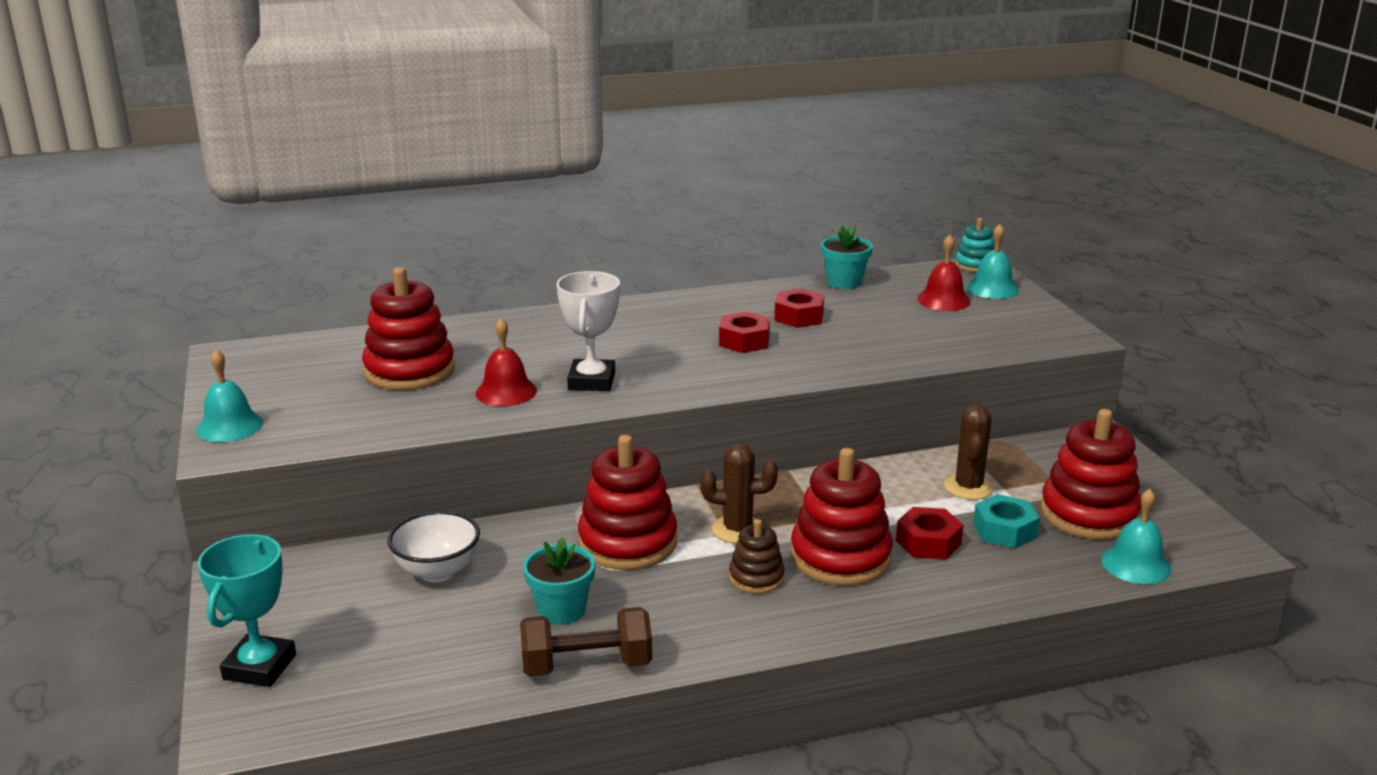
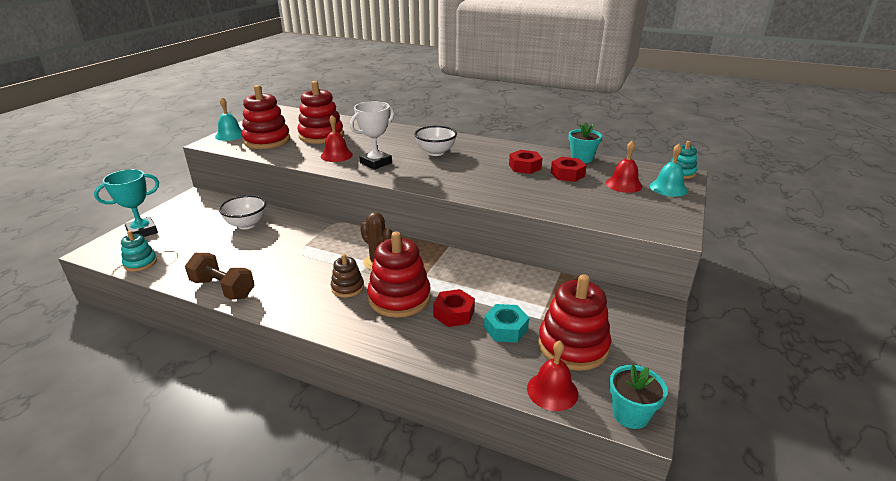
camera: 40 degrees right, 5 degrees up
(368, 706) = (140, 263): none -> turquoise stacking toy
(561, 610) = (256, 261): turquoise flower pot -> turquoise flower pot (630, 414)
(628, 543) = (327, 246): red stacking toy -> red stacking toy (267, 141)
(647, 336) = (436, 152): none -> white bowl
(744, 341) = (475, 169): red nut -> red nut (567, 174)
(968, 487) = (525, 296): brown cactus -> none
(1136, 564) = (552, 391): turquoise bell -> red bell

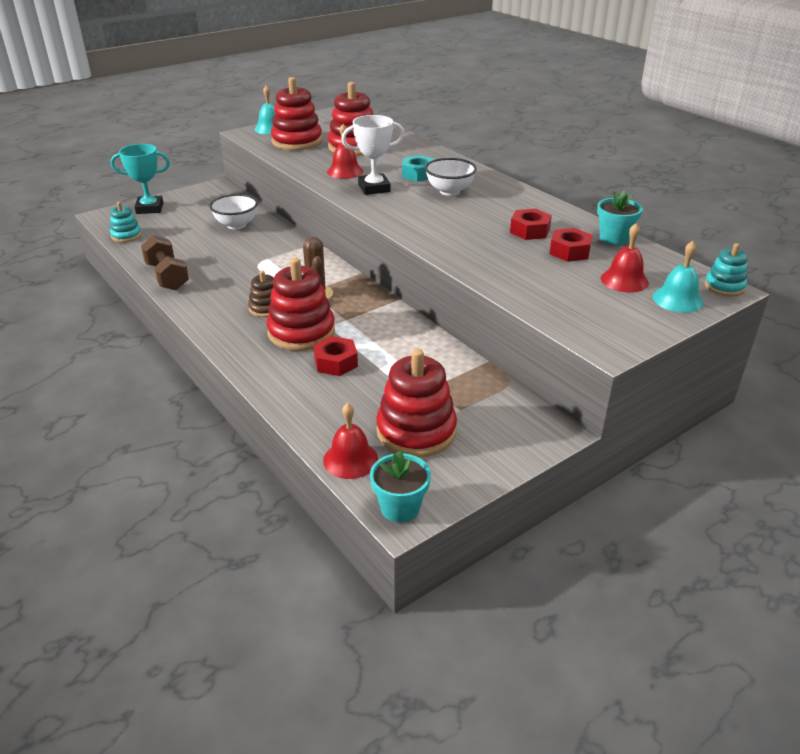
camera: 30 degrees right, 5 degrees up
(506, 328) = (369, 393): turquoise nut -> turquoise nut (418, 174)

